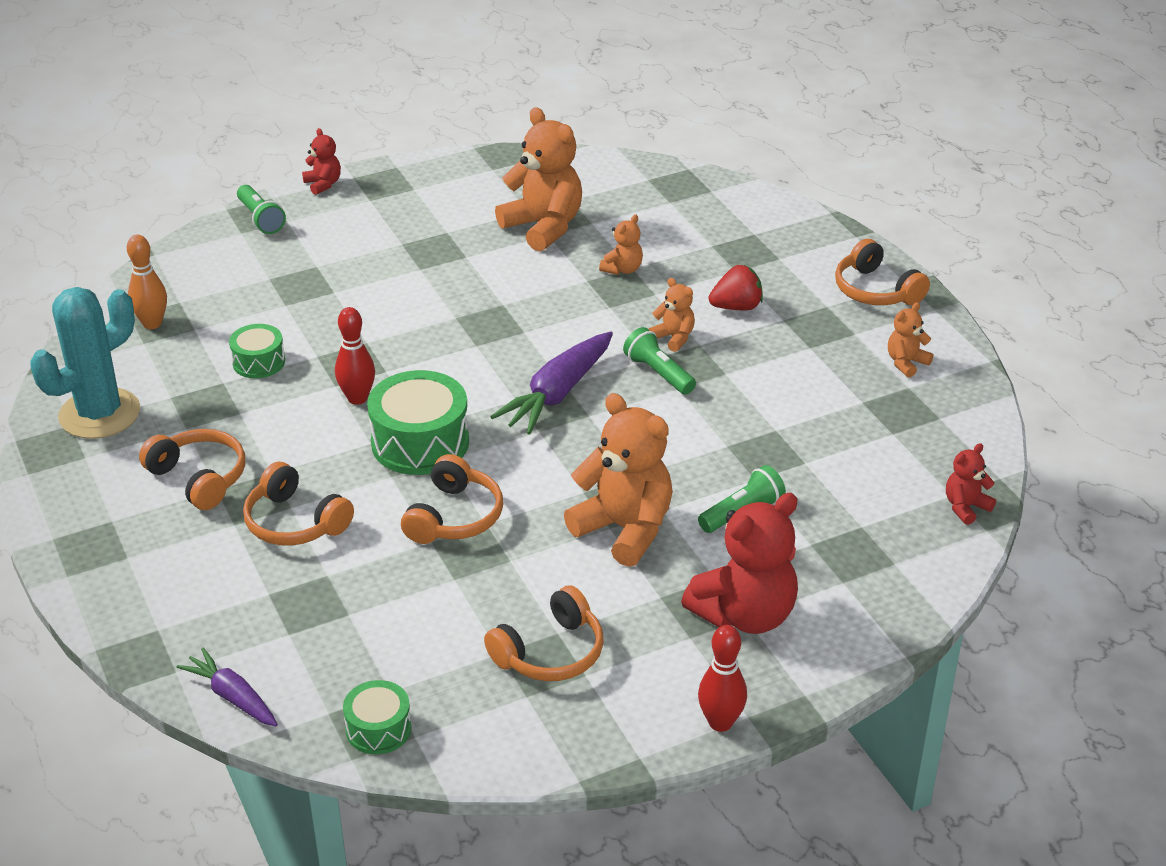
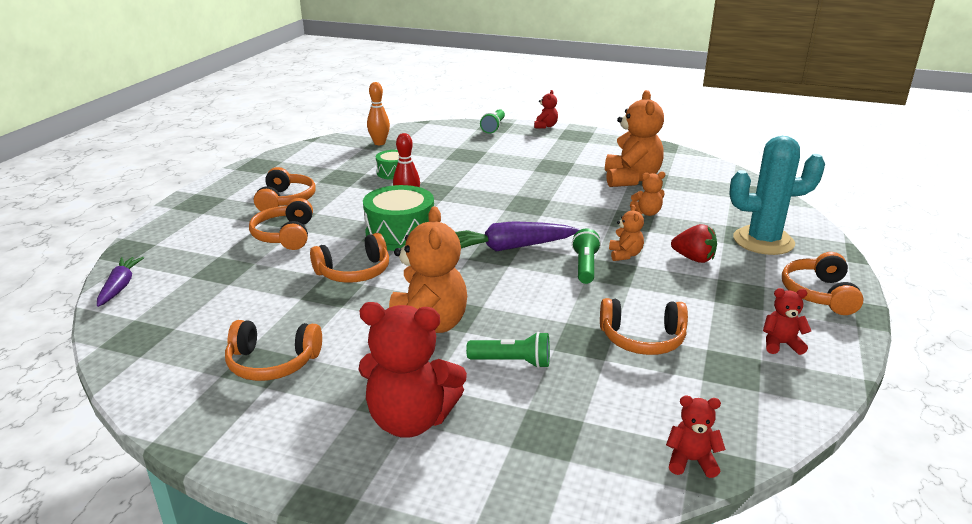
camera: 45 degrees right, 10 degrees down
(99, 414) = (298, 162): turquoise cactus -> turquoise cactus (763, 241)
(378, 729) = (135, 341): green drum -> none
(720, 722) = (279, 472): red bowling pin -> none
(806, 423) = (642, 339): none -> orange headphones
(906, 363) = (781, 344): orange teddy bear -> red teddy bear

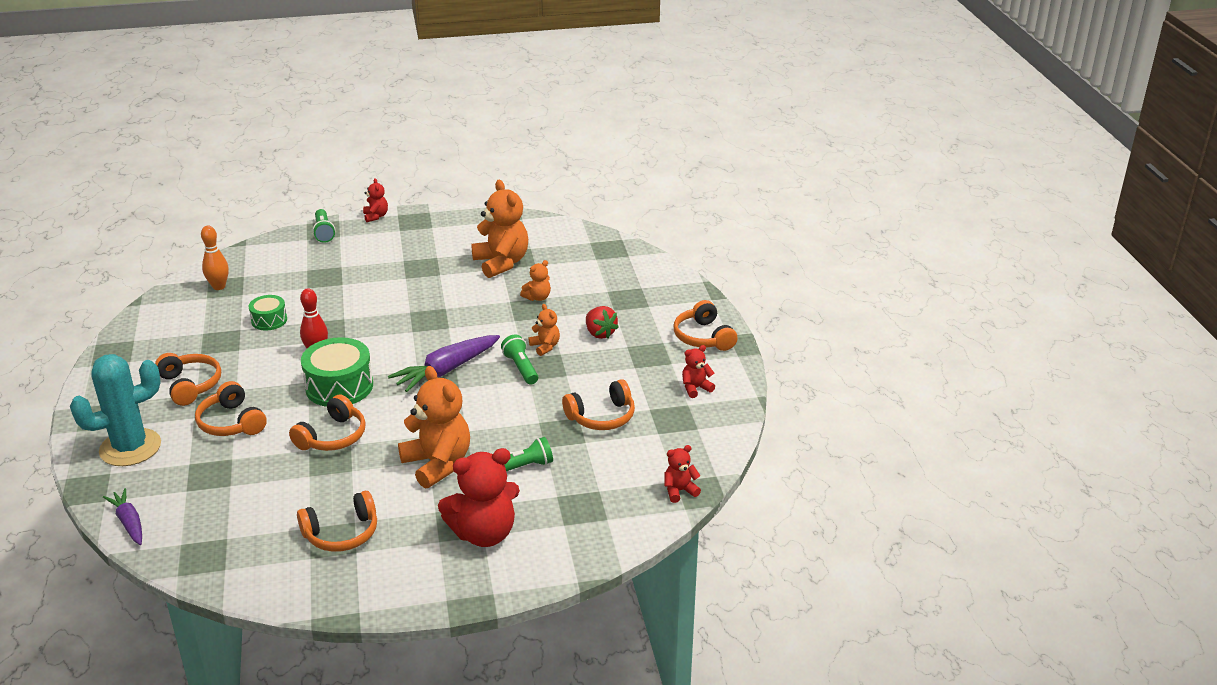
camera: 30 degrees left, 5 degrees up
(694, 258) = (600, 333): red strawberry -> red strawberry turned 60 degrees clockwise
(763, 241) = (643, 299): turquoise cactus -> turquoise cactus (130, 448)

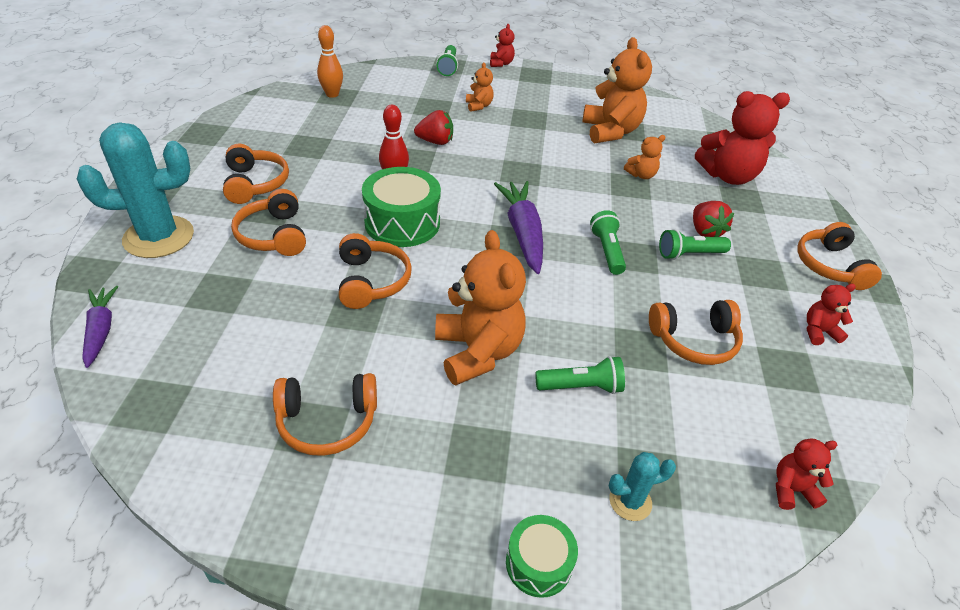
camera: 15 degrees right, 10 degrees up
(269, 320) = (363, 136): green drum -> green drum (538, 563)
(332, 436) = (371, 281): orange headphones -> orange headphones turned 60 degrees counterclockwise
(340, 310) = (435, 142): none -> red strawberry
(446, 370) = (522, 233): purple carrot -> purple carrot turned 105 degrees clockwise
(484, 533) = (506, 480): red teddy bear -> red teddy bear (728, 176)
(545, 347) = (639, 232): orange teddy bear -> orange teddy bear (479, 106)
(571, 524) = (630, 501): none -> turquoise cactus
(589, 355) = (689, 254): none -> green flashlight

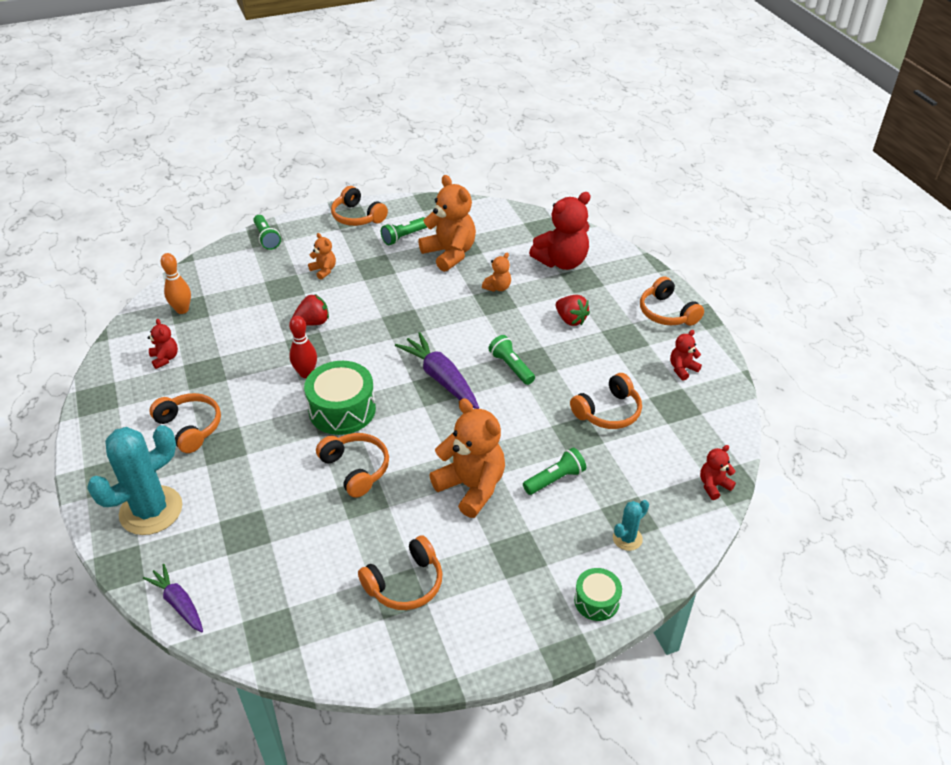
camera: 25 degrees left, 0 degrees up
(274, 235) = (247, 466): orange headphones -> orange headphones (357, 216)
(501, 63) = (311, 216): red teddy bear -> red teddy bear (165, 358)
(689, 254) = (570, 344): green flashlight -> green flashlight (404, 237)

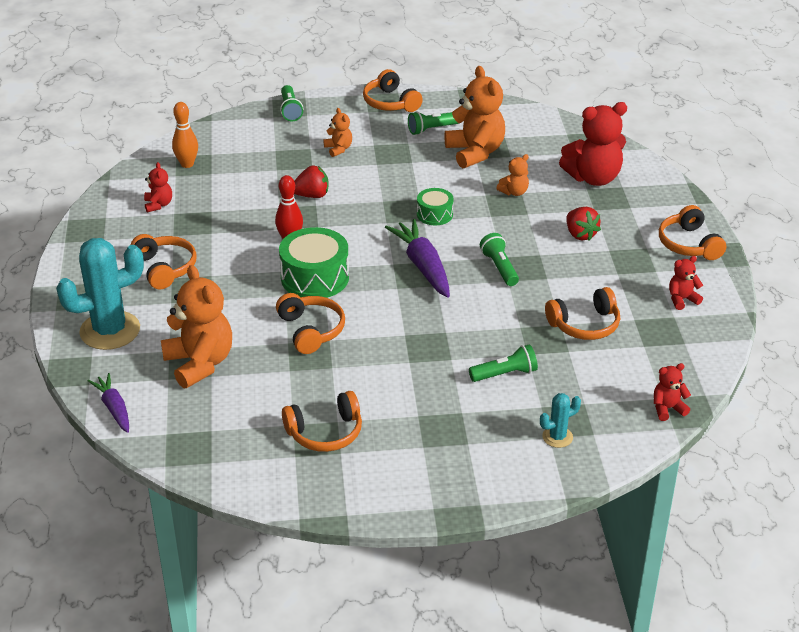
camera: 15 degrees right, 5 degrees down
(471, 487) = (418, 365): orange teddy bear -> orange teddy bear (200, 363)
(596, 601) = (504, 482): green drum -> green drum (434, 214)

